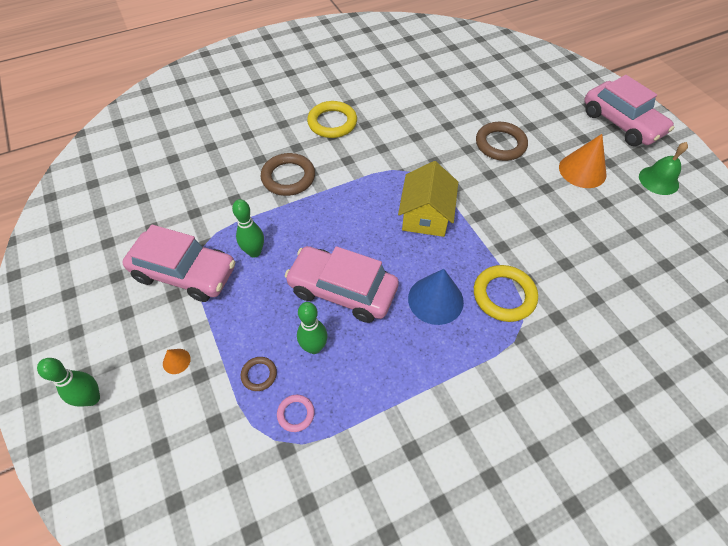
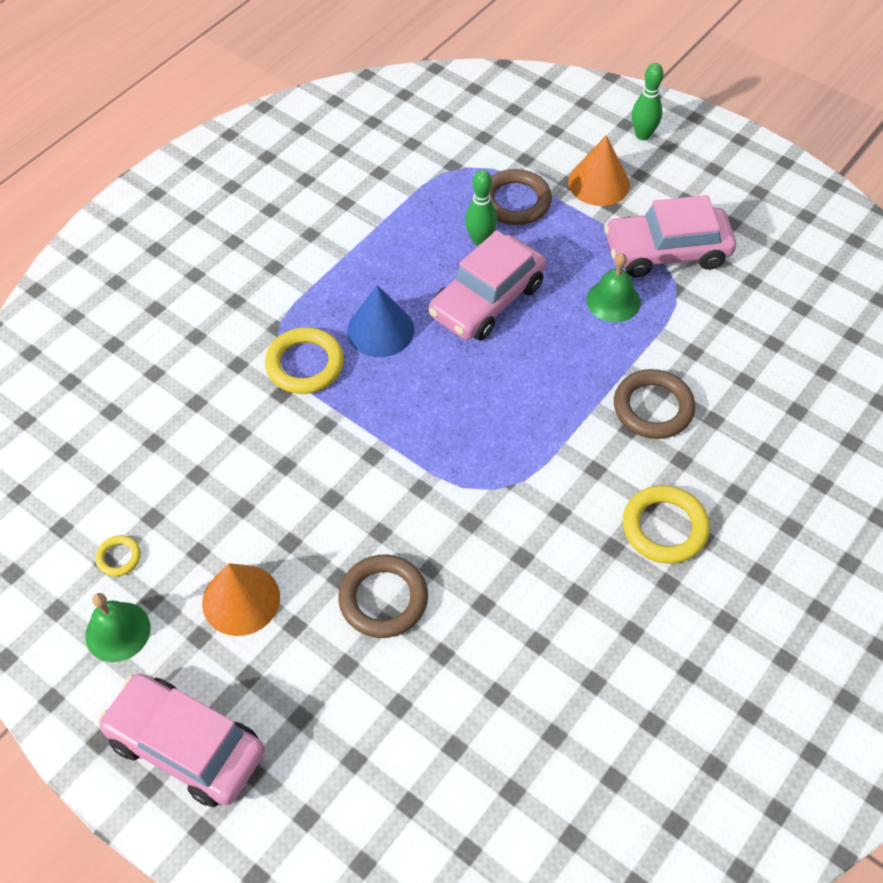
camera: 155 degrees right, 0 degrees up
(176, 361) = (599, 183): orange cone -> orange cone, size x2.20
(254, 252) = (613, 301): green bowling pin -> green bell
(259, 375) = (515, 201): brown ring -> brown ring, size x1.95
(296, 414) = (461, 188): pink ring -> none
(342, 290) = (487, 300): pink car -> pink car turned 135 degrees clockwise
(425, 215) = (441, 427): yellow house -> none
(658, 217) = (119, 557): none -> yellow ring

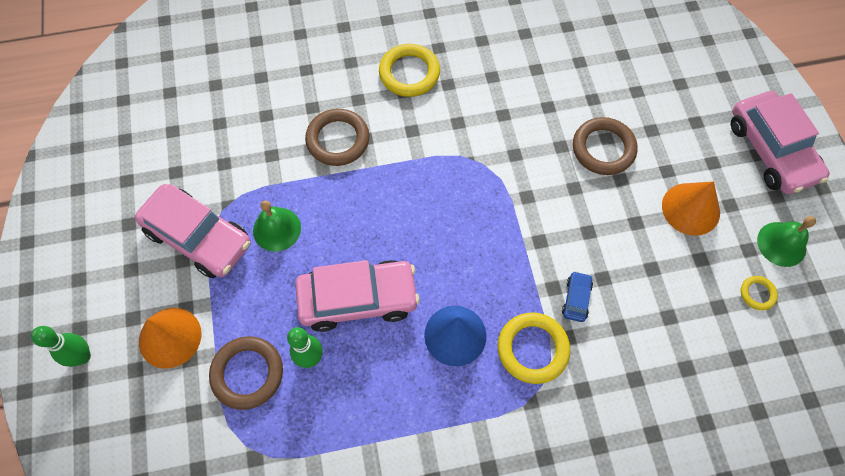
camera: 140 degrees left, 10 degrees up
(297, 429) = (576, 299): none -> blue car

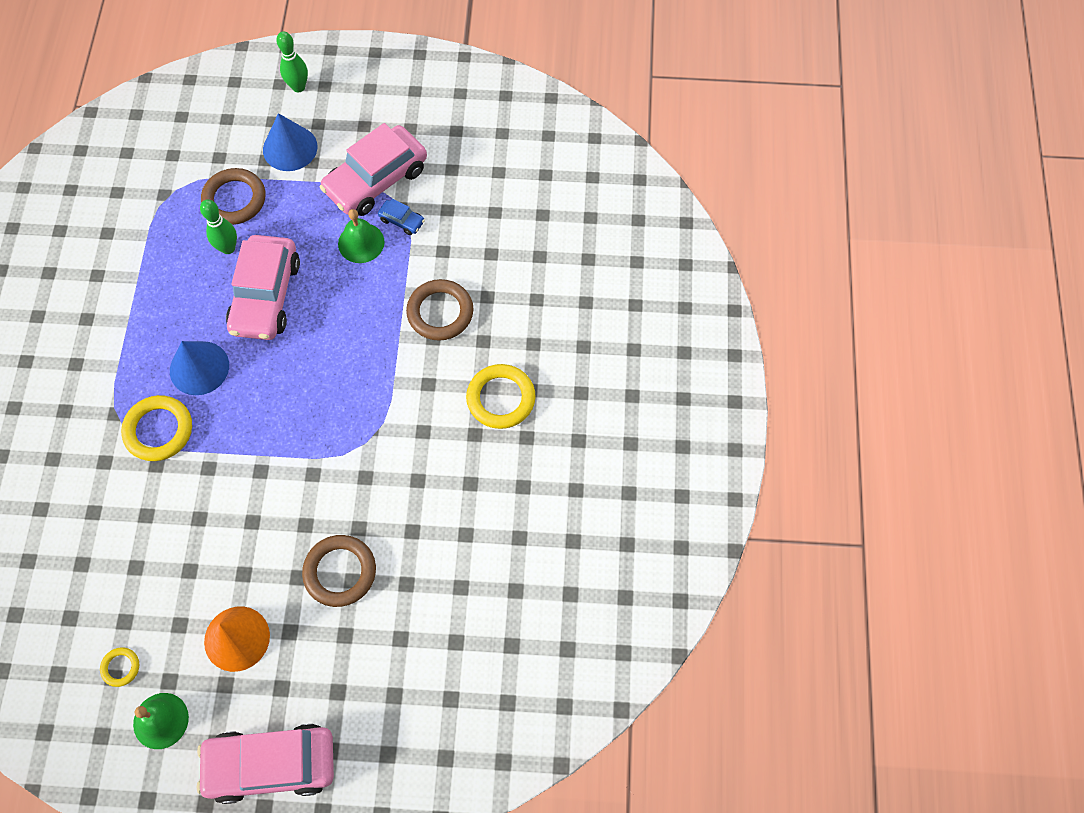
camera: 105 degrees right, 0 degrees up
(170, 337) = (290, 148): orange cone -> blue cone
(576, 299) = (189, 485): blue car -> blue car (402, 220)

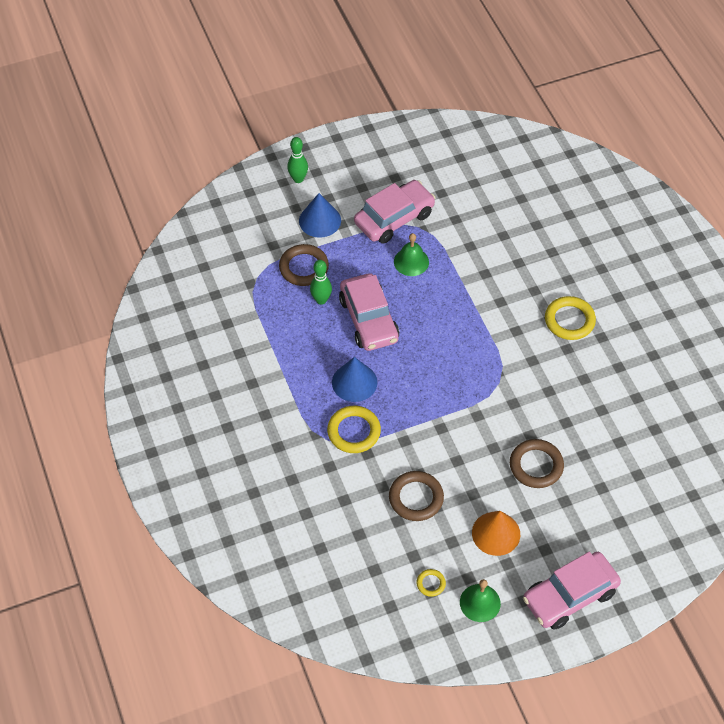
camera: 25 degrees left, 10 degrees down
(376, 180) = (394, 218): pink car -> pink car turned 150 degrees counterclockwise
(402, 220) = (429, 237): blue car -> none
(440, 312) = (494, 284): brown ring -> brown ring (416, 498)

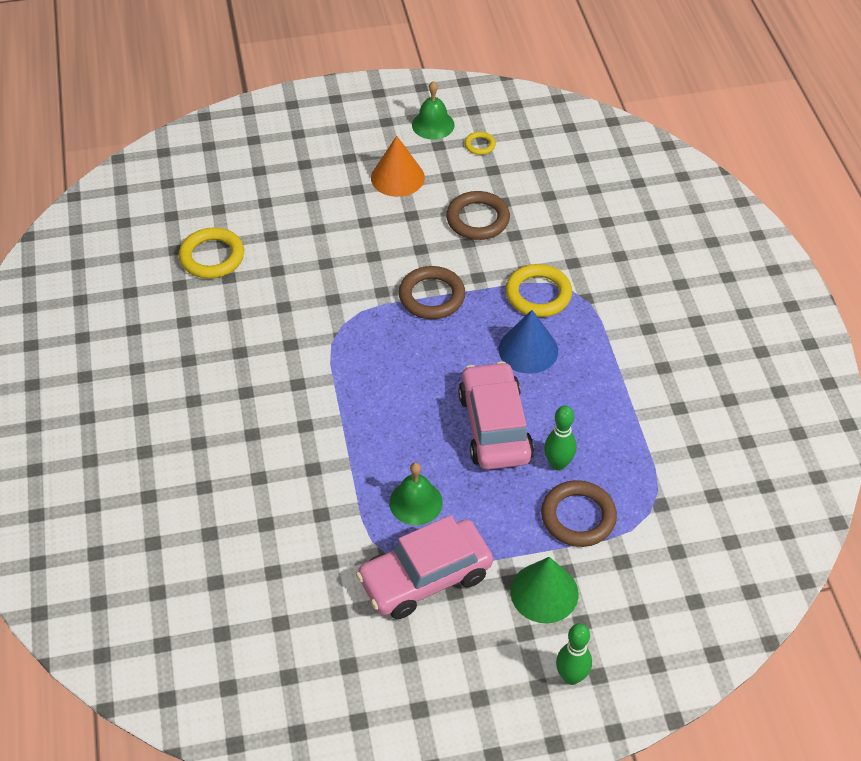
camera: 170 degrees left, 5 degrees down
(320, 220) = (544, 592): blue cone -> green cone
(536, 466) = (330, 232): brown ring -> brown ring (432, 296)
(569, 320) = (221, 386): yellow ring -> yellow ring (212, 257)
(570, 596) = (339, 118): pink car -> none

